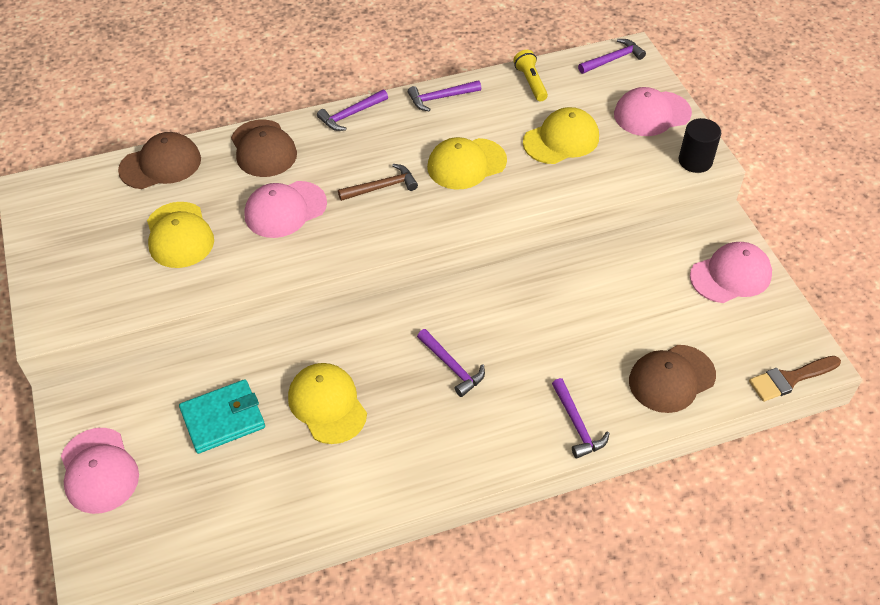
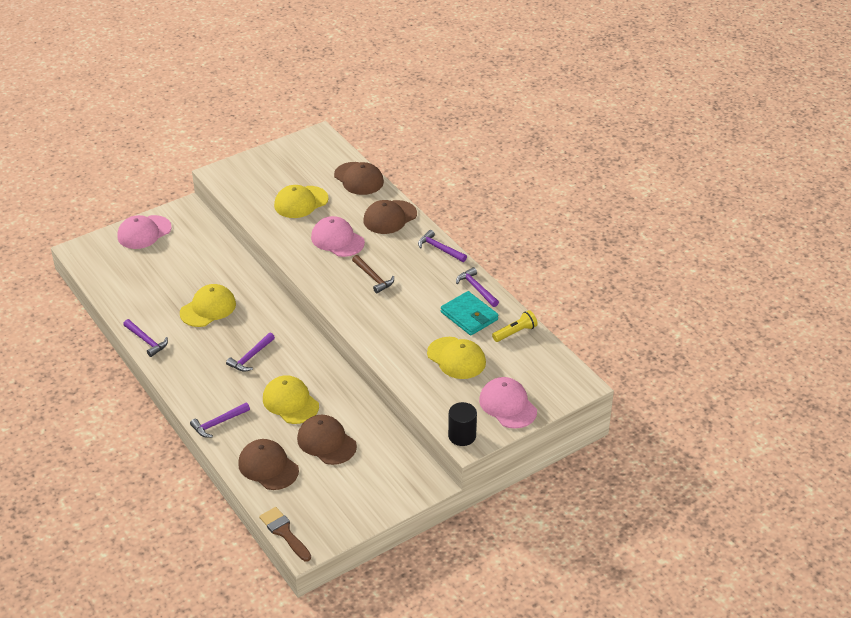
camera: 75 degrees right, 10 degrees down
(223, 419) = (188, 269): turquoise wallet -> turquoise wallet (469, 316)
(466, 164) = (411, 313): yellow cap -> yellow cap (290, 402)
(613, 59) = (566, 375): purple hammer -> purple hammer (146, 341)
(637, 309) = (326, 442): none -> brown cap
(730, 275) = (376, 491): pink cap -> none

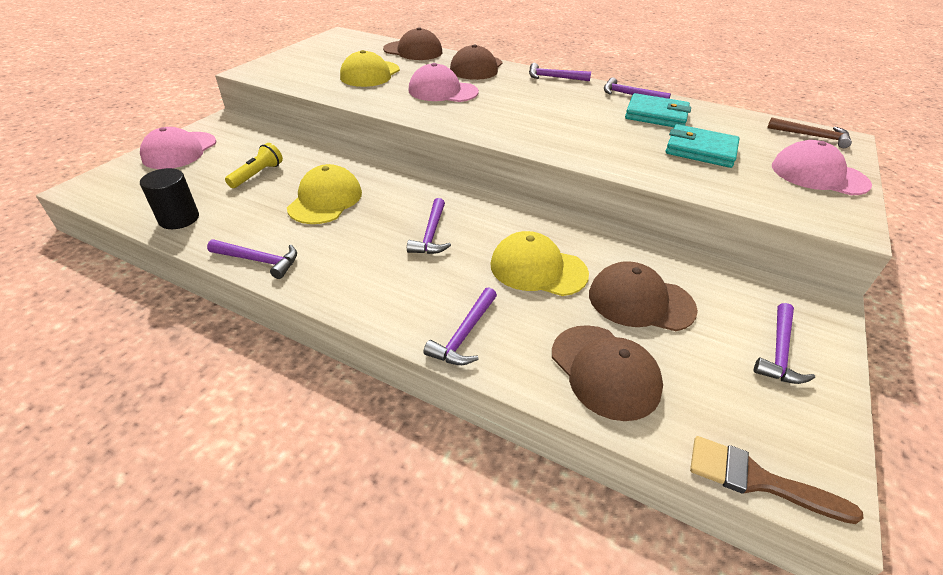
camera: 30 degrees left, 0 degrees up
(268, 467) = (604, 371): brown cap -> brown cap turned 135 degrees counterclockwise
(367, 494) = (779, 352): none -> purple hammer
(373, 278) = (518, 109): brown hammer -> brown hammer (812, 136)
(456, 358) = (700, 150): yellow cap -> turquoise wallet
(462, 436) = (831, 220): black cylinder -> black cylinder (179, 219)
(515, 332) = (717, 116): yellow flashlight -> yellow flashlight (257, 175)

